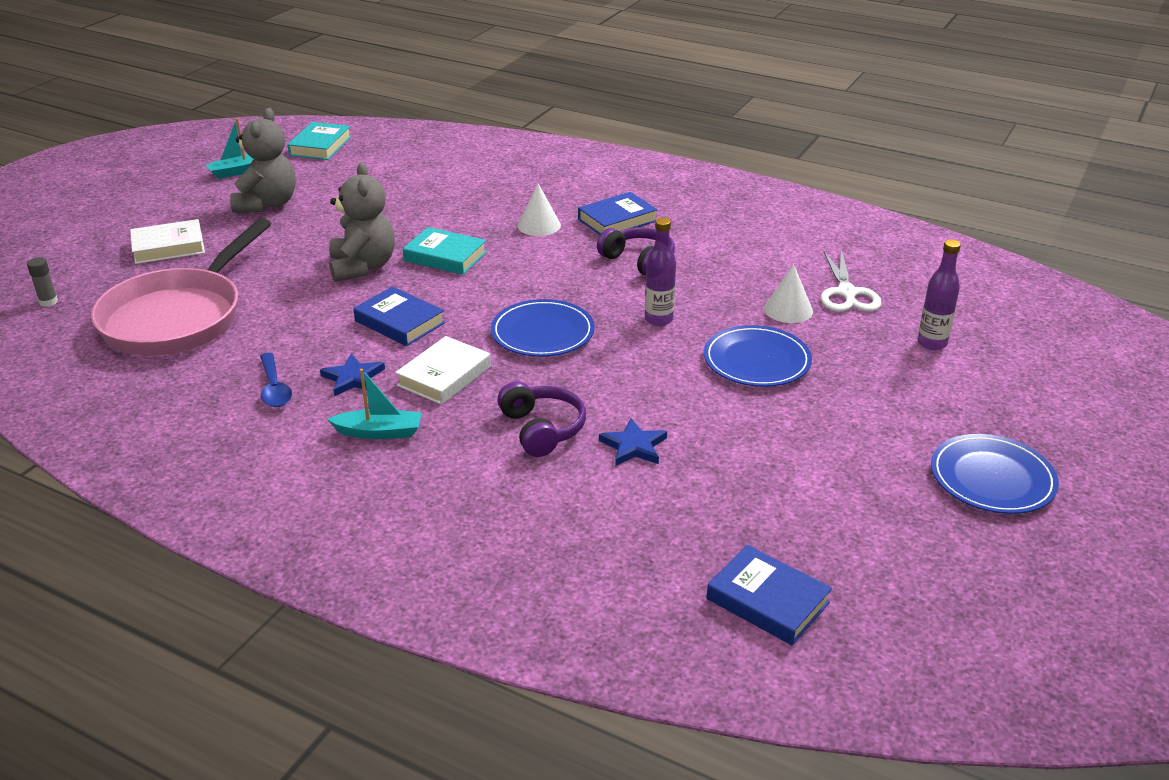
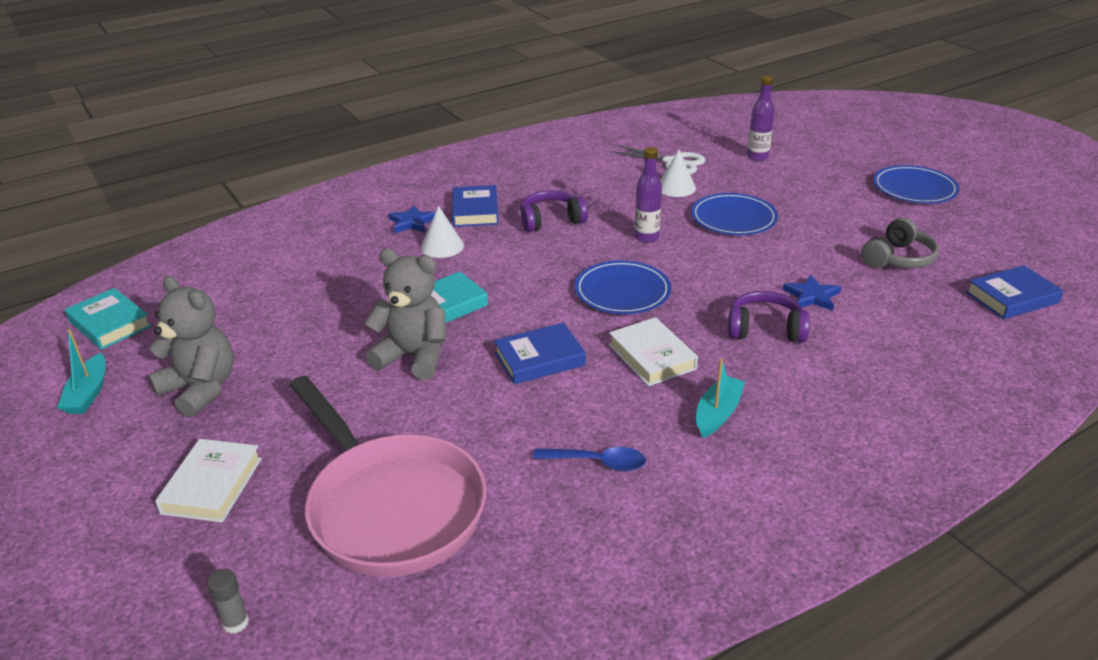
camera: 60 degrees left, 0 degrees up
(353, 378) = (617, 408): blue star -> blue star (412, 222)
(780, 493) = (898, 258): none -> grey headphones

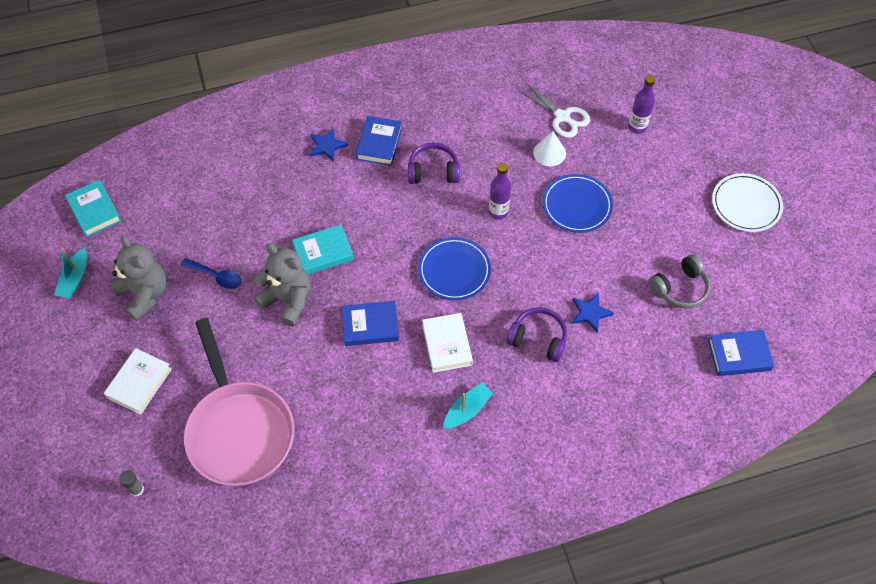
camera: 15 degrees right, 25 degrees up
(442, 246) = (341, 182): white cone -> none
(597, 462) = (373, 430): blue spoon -> blue spoon (216, 276)
(914, 188) = (746, 204): blue plate -> white plate

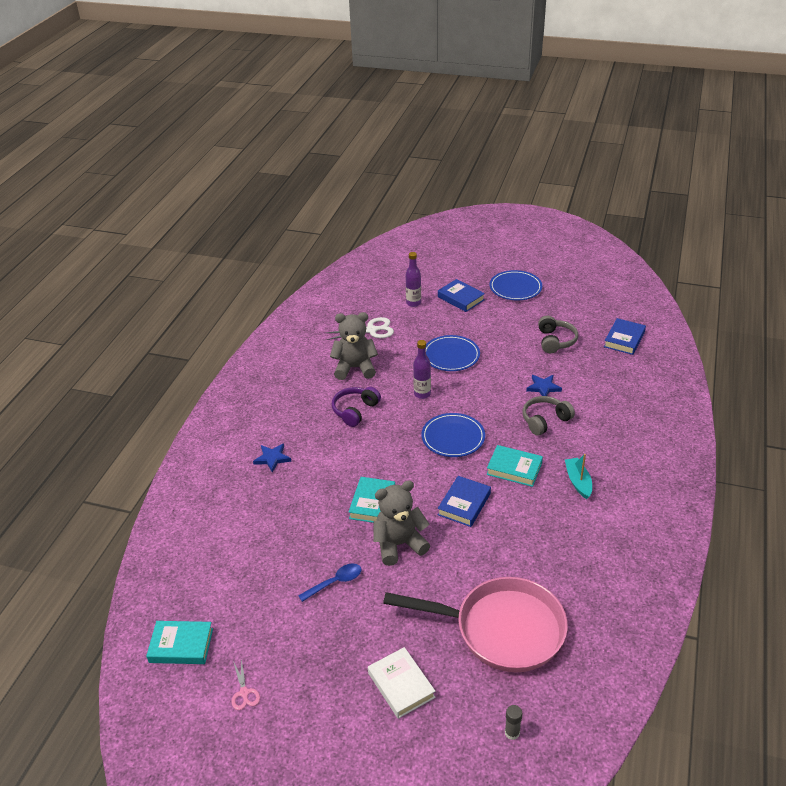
camera: 55 degrees left, 20 degrees down
(75, 279) = (244, 693): turquoise boat -> pink scissors
(145, 294) = (309, 643): grey teddy bear -> grey teddy bear (355, 368)
(379, 143) = (300, 428): blue book -> blue book (460, 298)
(447, 344) = (514, 469): white book -> turquoise book
(538, 339) = (545, 420): purple headphones -> grey headphones
(549, 153) = (395, 349): white cone -> none
(746, 204) = (515, 288): white plate -> blue plate

